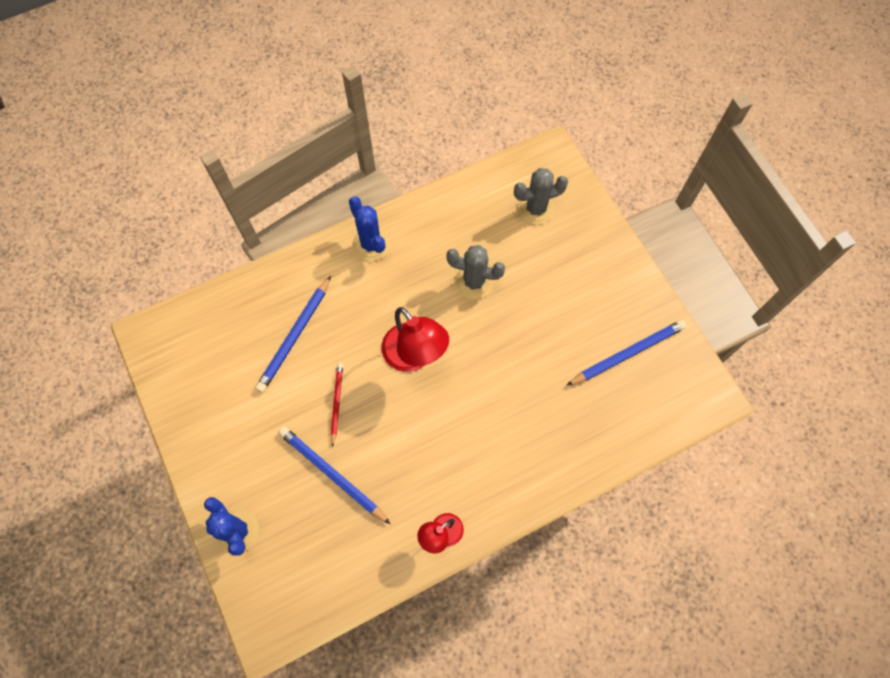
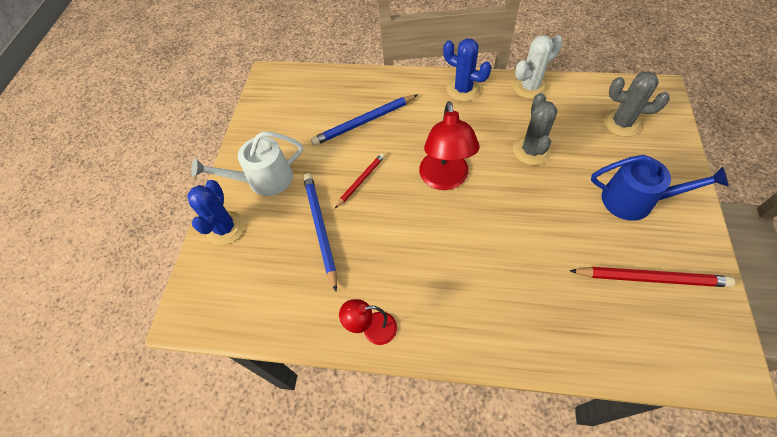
camera: 40 degrees right, 10 degrees down
(237, 458) = (264, 179): none -> white watering can
(371, 244) = (463, 89): blue cactus -> blue cactus turned 60 degrees counterclockwise
(433, 208) = (529, 87): none -> white cactus
(474, 282) = (531, 151): grey cactus -> grey cactus turned 45 degrees clockwise
(583, 286) = (634, 200): none -> blue watering can
(627, 354) = (650, 278): blue pencil -> red pencil

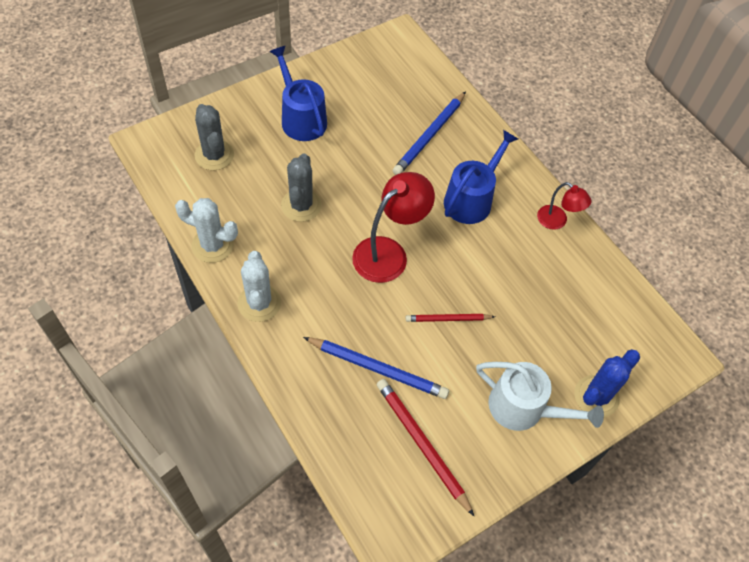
camera: 140 degrees left, 0 degrees up
(320, 228) = (521, 315): blue pencil -> blue pencil (429, 135)
(450, 274) = (471, 199): none -> blue watering can
(463, 89) = (259, 303): blue cactus -> white cactus
(531, 151) = (301, 205): grey cactus -> grey cactus turned 45 degrees counterclockwise
(650, 278) = (367, 88): red pencil -> red pencil (422, 445)

